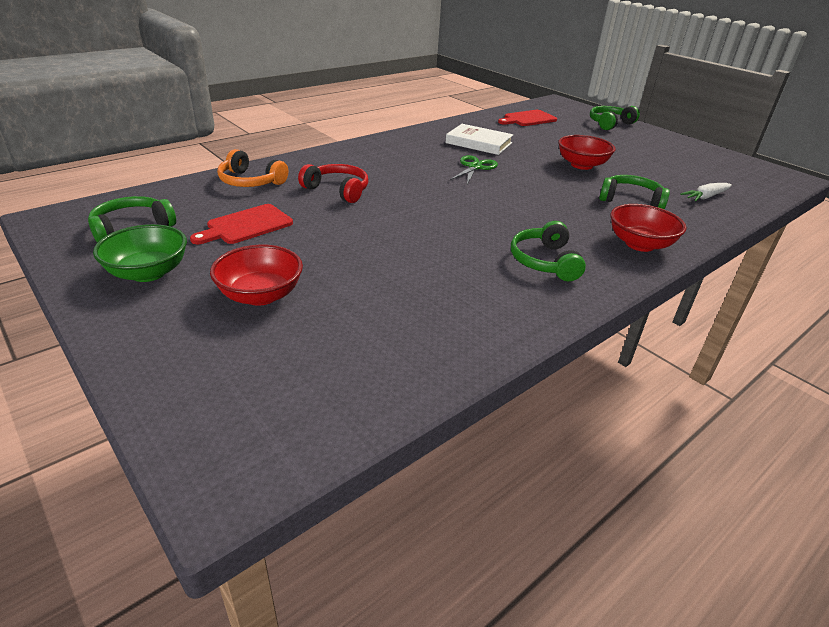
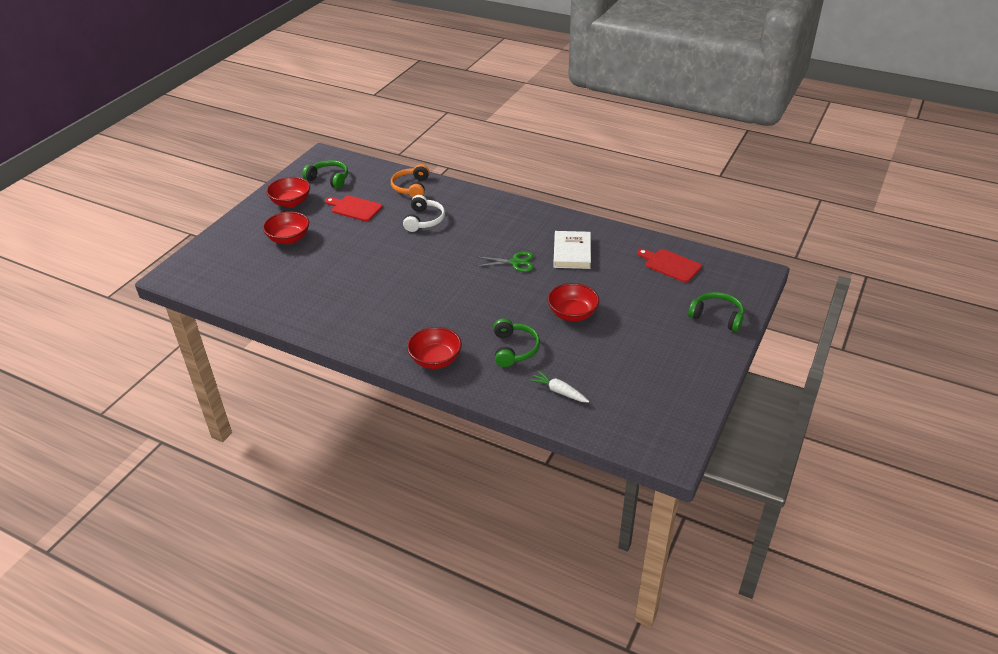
camera: 70 degrees right, 5 degrees up
(148, 272) = (291, 202): green bowl -> red bowl
(338, 190) = (424, 220): red headphones -> white headphones
(544, 261) = (381, 321): green headphones -> none

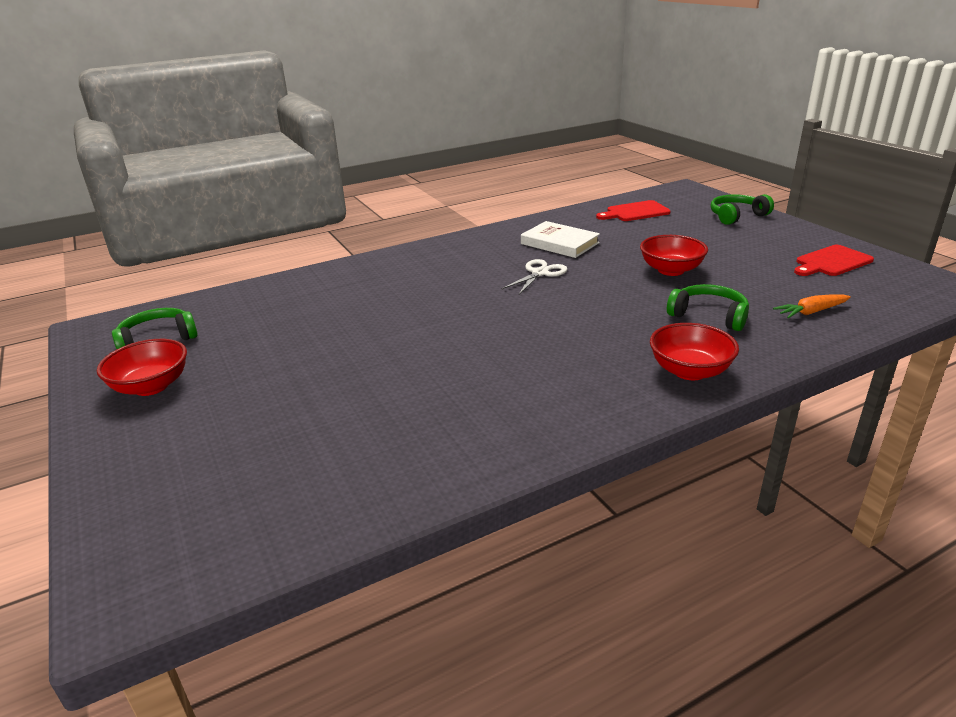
camera: 55 degrees left, 10 degrees down
(289, 239) = (243, 414): red bowl -> none
(355, 208) = (265, 339): red cutting board -> red cutting board (831, 262)
(411, 187) = (291, 290): orange headphones -> none
(424, 220) = (375, 300): white headphones -> none
(515, 262) = (540, 273): green scissors -> white scissors
(559, 391) = (811, 312): white carrot -> orange carrot

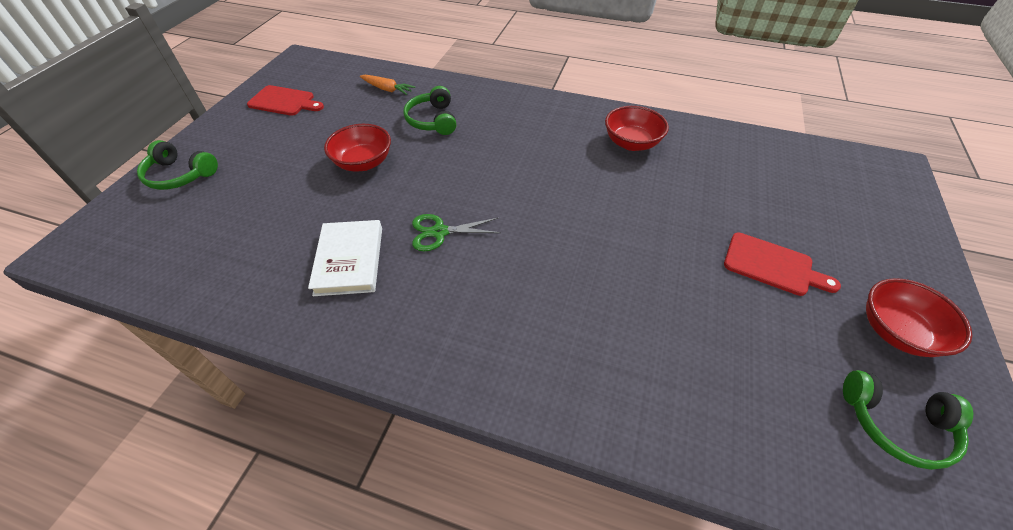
camera: 135 degrees left, 20 degrees up
(540, 273) = (439, 232): white scissors -> green scissors
(635, 212) = (197, 251): red cutting board -> red cutting board (772, 265)
(689, 371) = (513, 104): red bowl -> red bowl (631, 143)

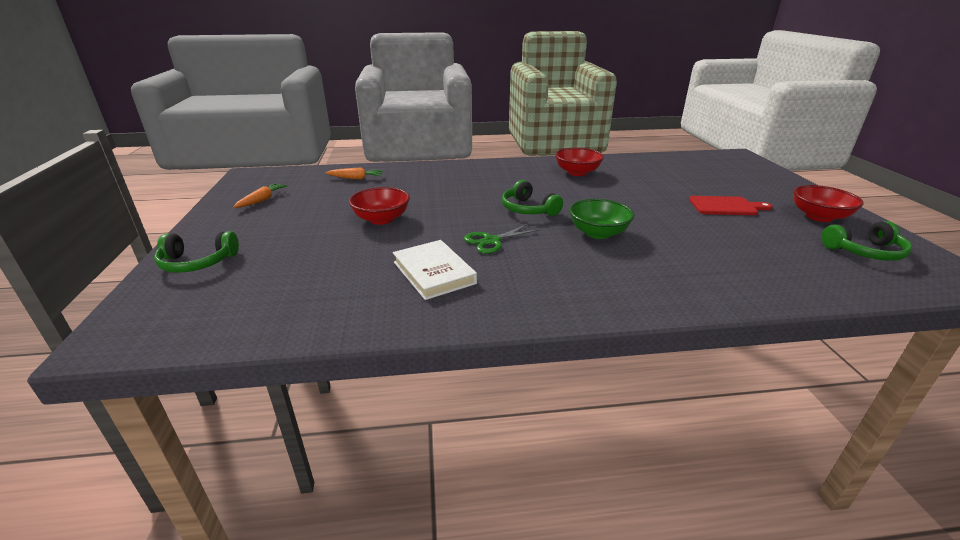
camera: 25 degrees left, 20 degrees down
(284, 101) = (262, 200): red cutting board -> orange carrot
(432, 120) = (415, 187): green headphones -> green headphones (528, 209)
(563, 259) = (598, 233): none -> green bowl

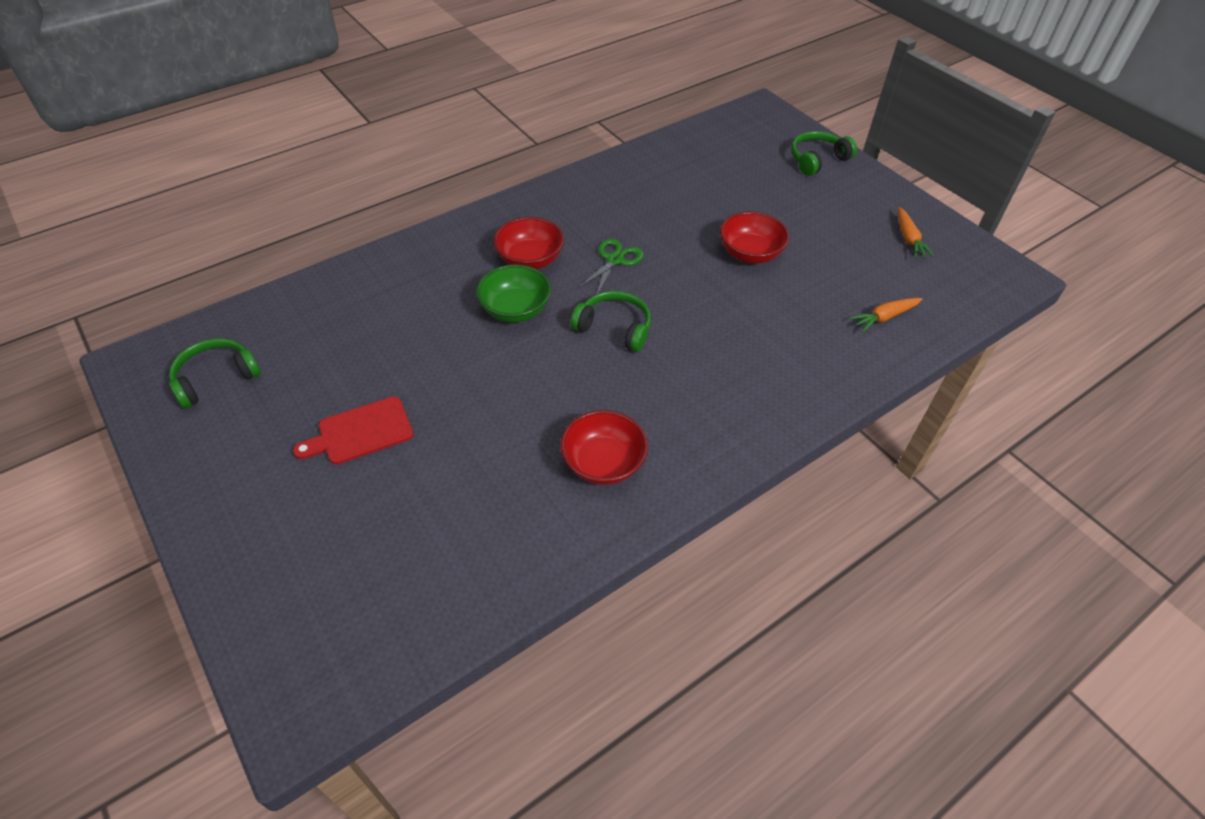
camera: 150 degrees right, 20 degrees up
(434, 273) = (631, 208): white book -> none
(819, 217) = (232, 450): red bowl -> red bowl (530, 259)

